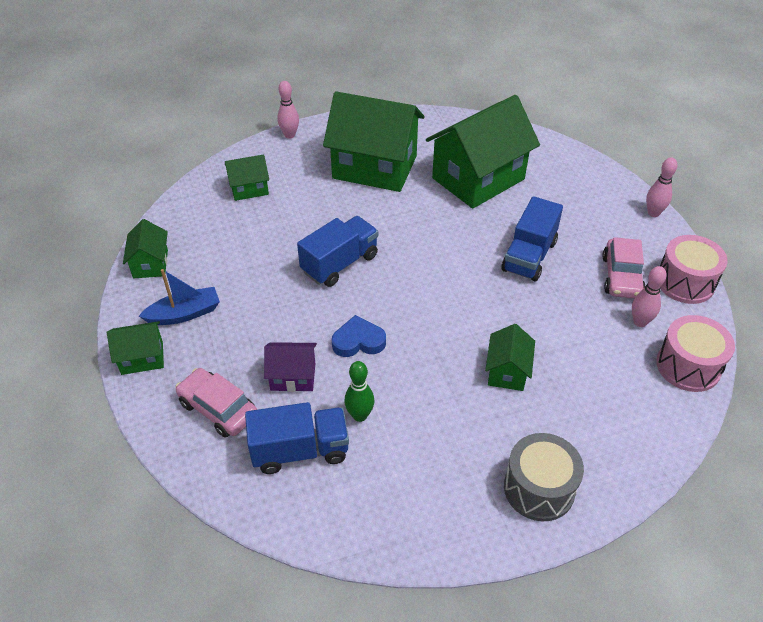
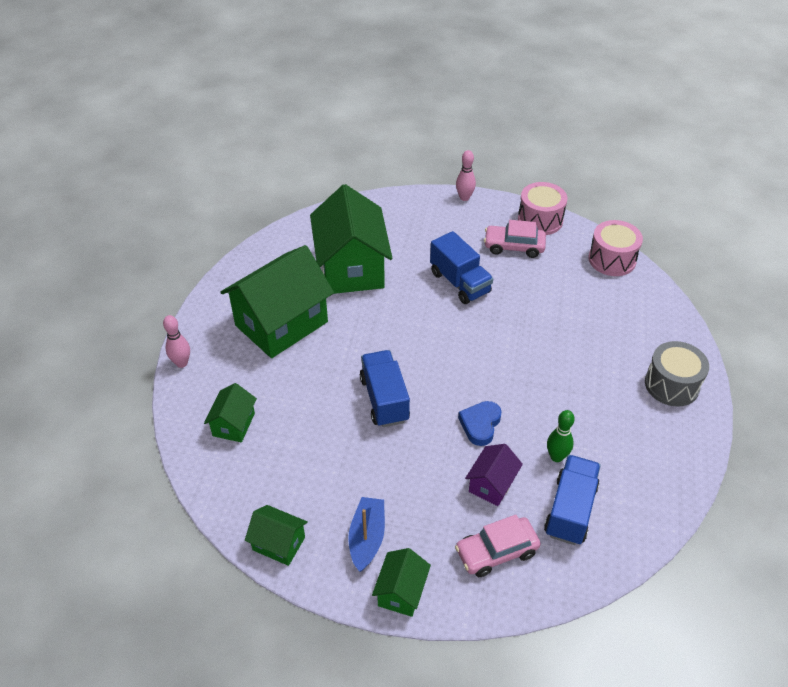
camera: 60 degrees left, 0 degrees up
(507, 371) = (563, 351): green house -> none
(621, 276) = (514, 246): pink car -> pink car turned 150 degrees clockwise
(640, 322) = (561, 260): pink bowling pin -> none

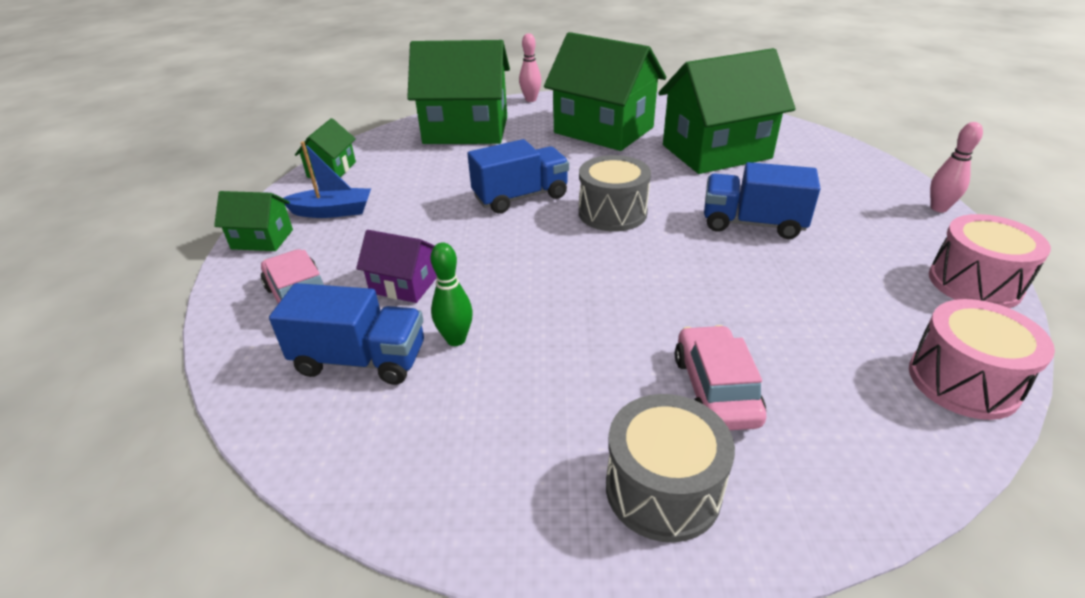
camera: 80 degrees right, 10 degrees down
(233, 424) = (466, 130): green house -> green house, size x2.13
(425, 349) = (612, 213): none -> grey drum
(460, 282) = (752, 224): blue truck -> blue truck turned 60 degrees clockwise
(480, 425) = (500, 266): blue heart -> none
(514, 246) = (876, 262): pink car -> pink car (715, 389)

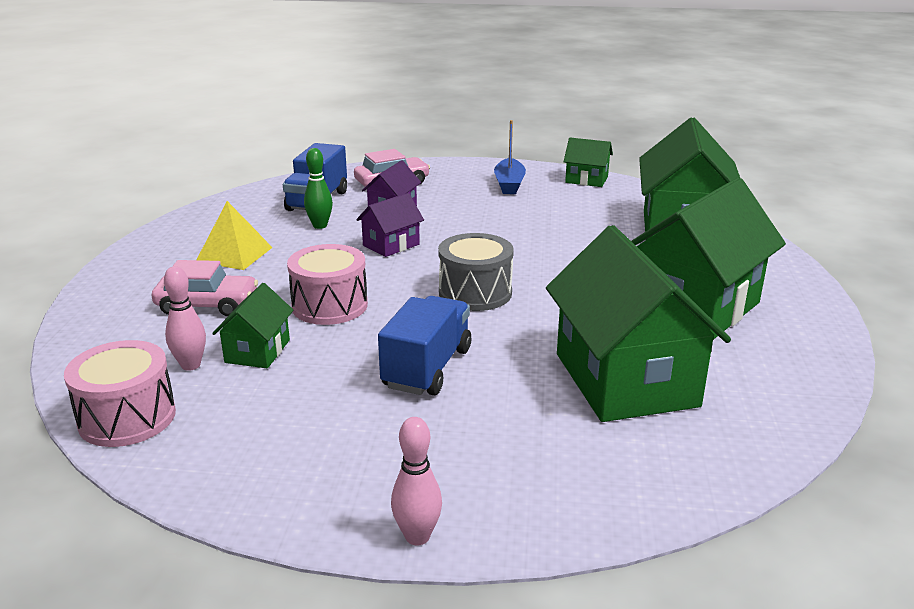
camera: 95 degrees right, 10 degrees down
(262, 239) = (473, 167): green house -> green house (257, 351)
(512, 272) = (391, 245): none -> purple house
(520, 197) = (518, 252): blue truck -> none
(531, 100) = (793, 268): pink bowling pin -> pink bowling pin (190, 365)
(562, 405) = (234, 254): none -> yellow pyramid
(663, 489) = (147, 277): grey drum -> none
(974, 283) = (242, 489): pink drum -> pink drum (330, 305)

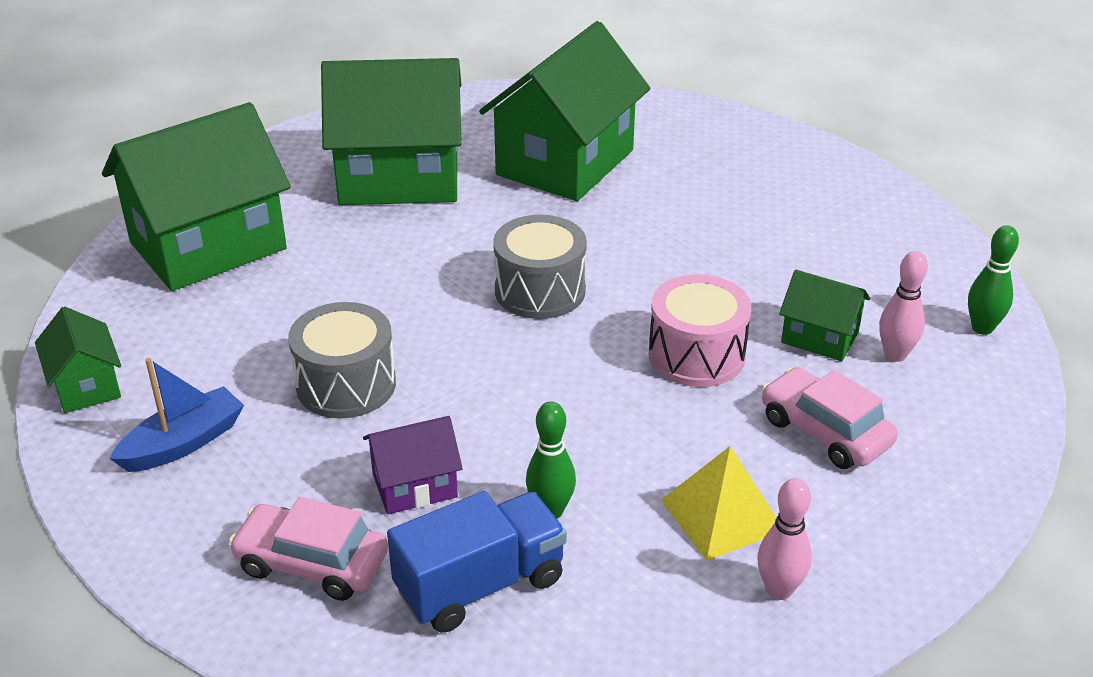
camera: 135 degrees left, 10 degrees up
(127, 417) = (982, 328): pink drum -> green bowling pin
(257, 351) = (819, 337): green house -> green house turned 60 degrees clockwise
(391, 245) = (517, 411): purple house -> none
(417, 536) = (833, 156): pink bowling pin -> pink bowling pin (779, 590)
(427, 368) = (692, 244): blue truck -> none
(488, 220) = (346, 385): none -> grey drum

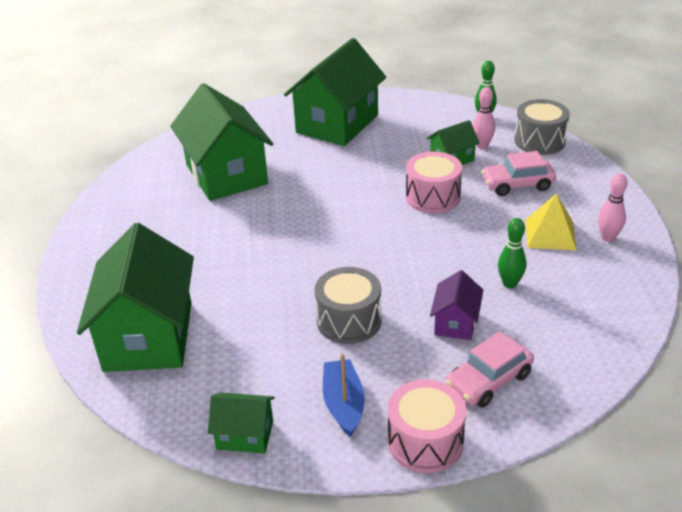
camera: 55 degrees left, 0 degrees up
(154, 543) = (425, 442): none -> pink drum
(399, 178) = (169, 236): green house -> green house (337, 124)
(480, 585) = (545, 325): blue truck -> none
(540, 291) = (333, 224): grey drum -> grey drum (539, 141)

